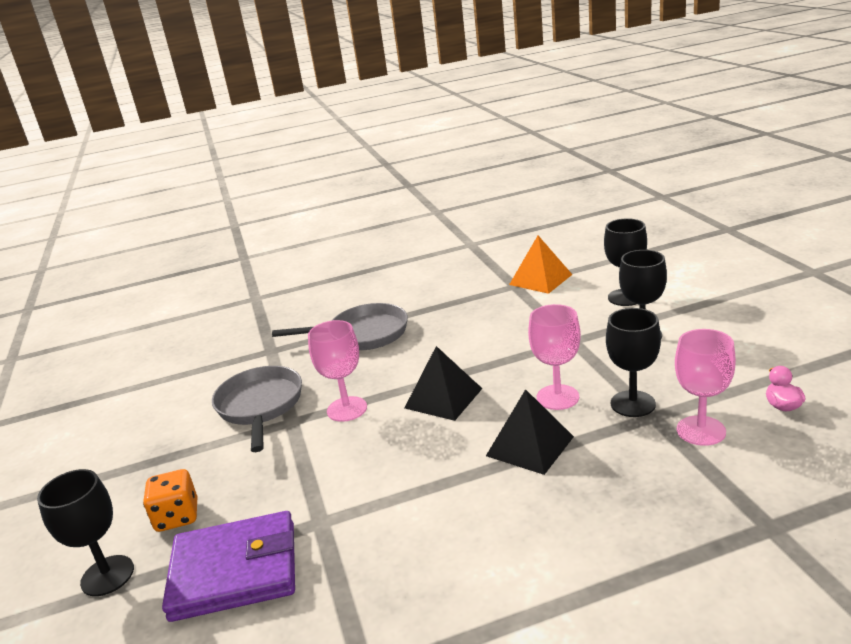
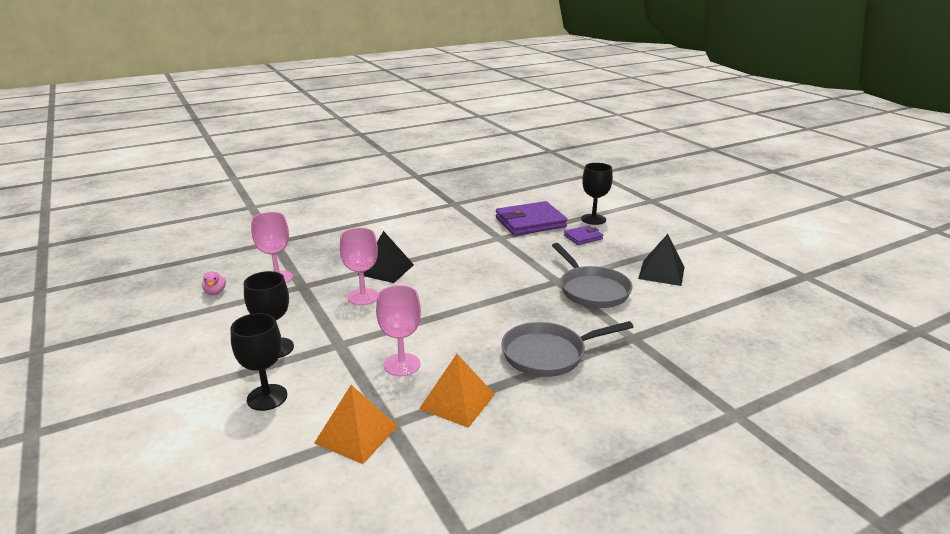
camera: 165 degrees right, 0 degrees up
(177, 517) = (583, 237): orange dice -> purple wallet
(347, 409) = (520, 288): pink goblet -> pink goblet (402, 365)
(443, 398) = (448, 296): black pyramid -> black pyramid (661, 272)
(459, 299) = (457, 401): none -> orange pyramid
(633, 404) = (312, 293): black goblet -> none

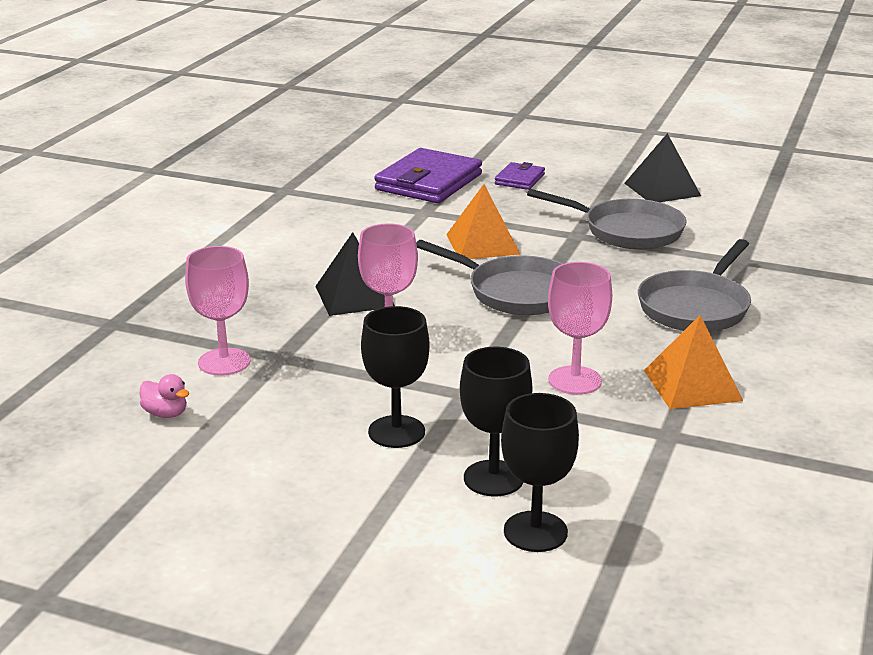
camera: 40 degrees left, 0 degrees up
(356, 434) = (655, 459): orange pyramid -> orange pyramid (482, 244)
(464, 300) = (516, 292): none -> grey pan
(593, 219) = (495, 156): black goblet -> black goblet (535, 532)

